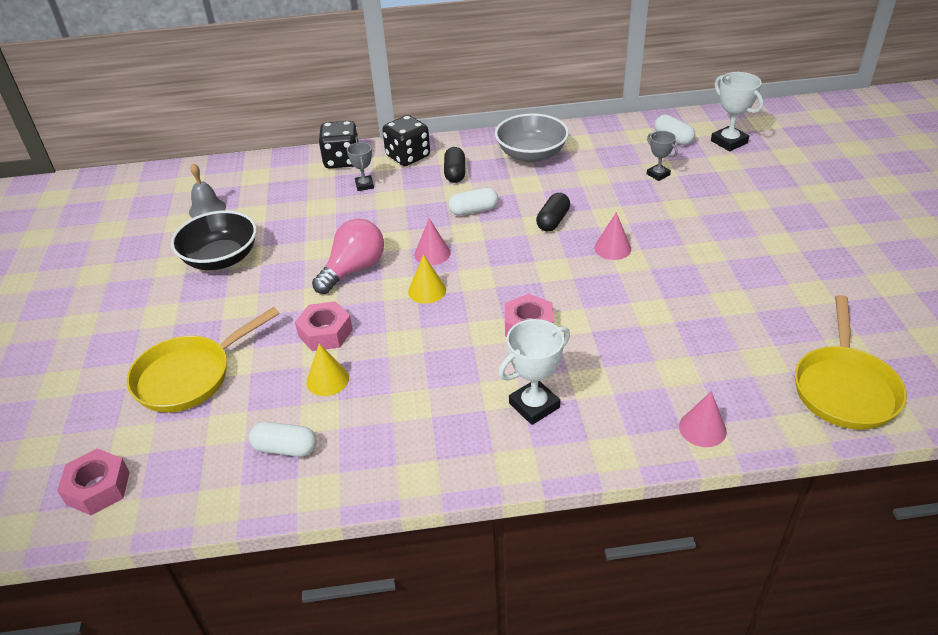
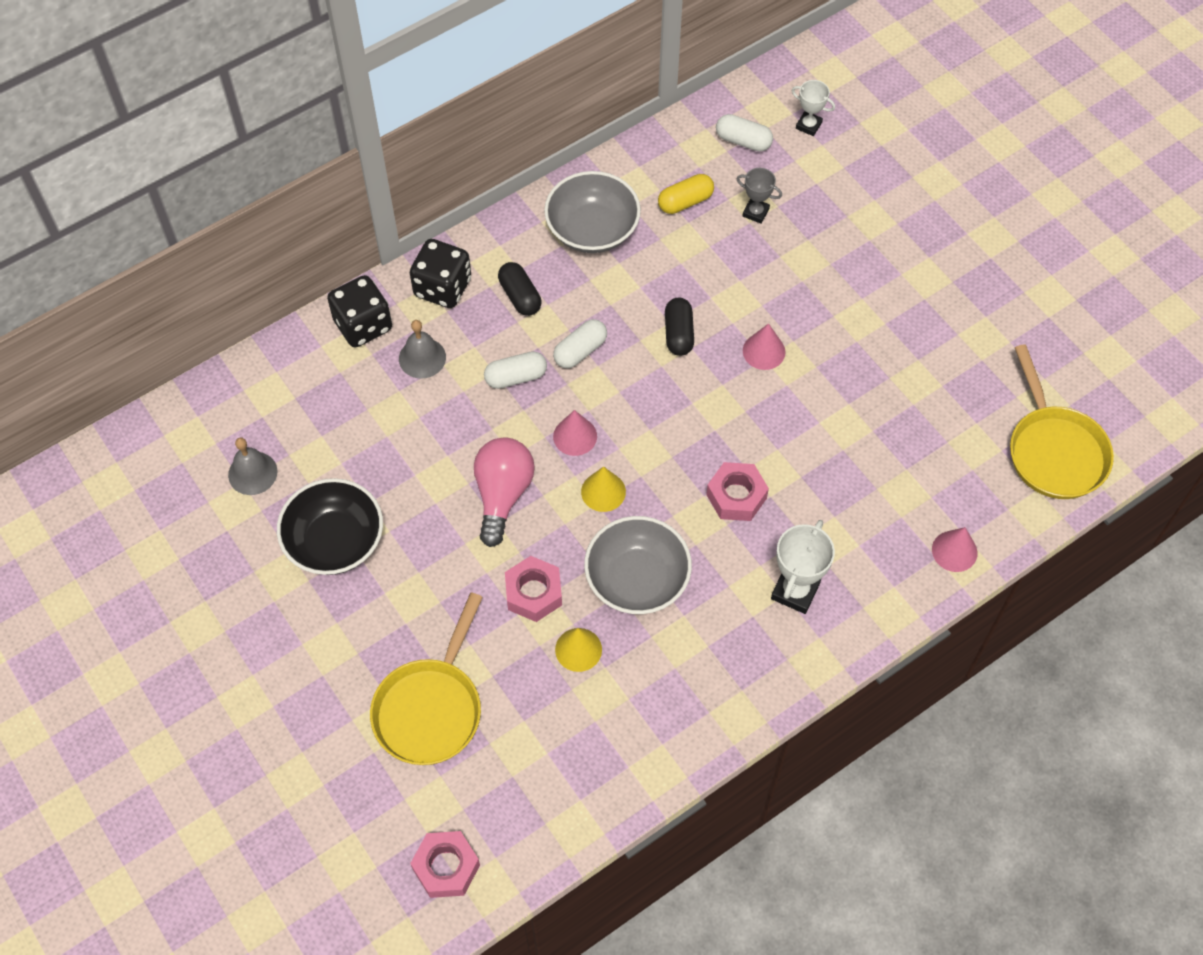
camera: 30 degrees left, 20 degrees up
(285, 448) = (594, 743): white capsule -> white capsule (516, 377)
(364, 185) = (422, 358): grey trophy -> grey bell
(409, 351) = (637, 579): none -> grey bowl
(608, 157) = (685, 201): none -> yellow capsule
(729, 142) = (808, 125): white trophy -> white trophy, size x0.62

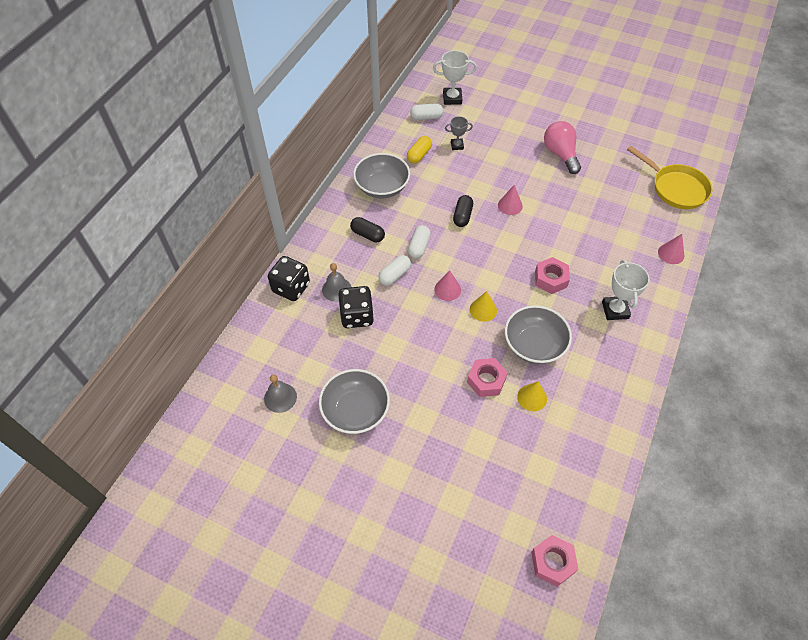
camera: 30 degrees left, 5 degrees down
(335, 541) = (355, 411): black bowl -> grey bowl
(430, 708) = (477, 475): yellow pan -> none
(442, 287) = (322, 249): black dice -> black dice (357, 316)
(502, 494) = (431, 338): pink light bulb -> pink light bulb (560, 154)
(678, 334) = (462, 216): black capsule -> black capsule turned 45 degrees clockwise
(808, 125) = (452, 98): white trophy -> white trophy, size x1.62

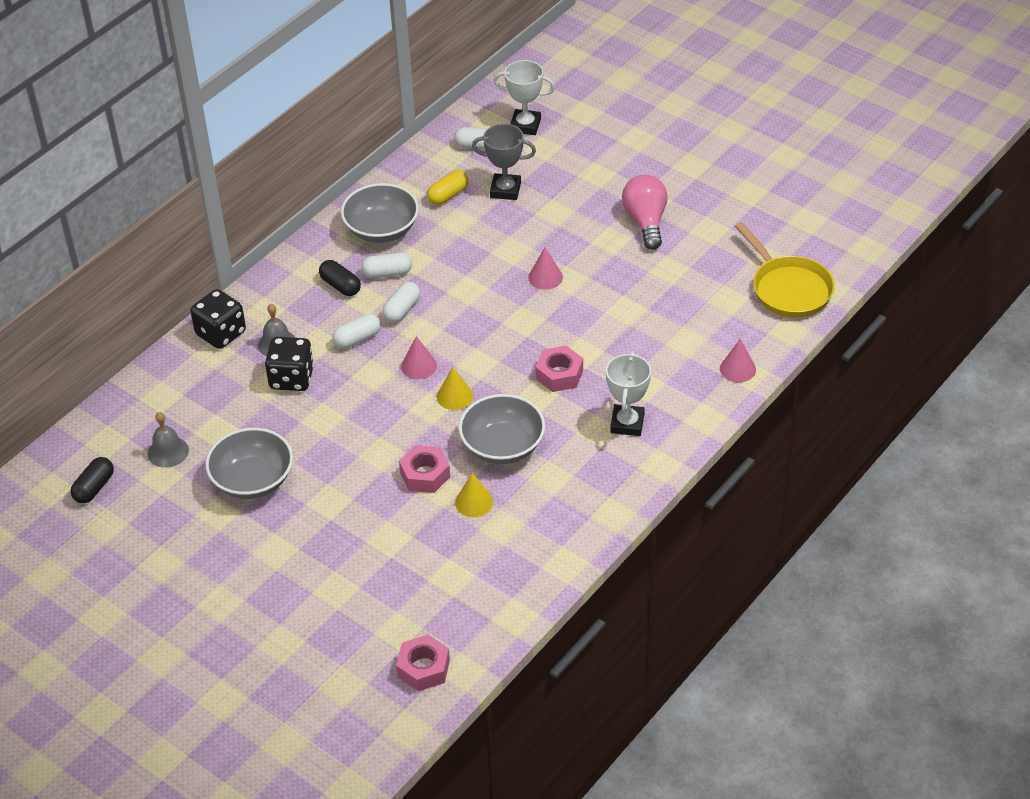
camera: 15 degrees right, 10 degrees down
(398, 220) = (387, 273): none -> white capsule
(457, 145) = (505, 190): grey trophy -> grey trophy, size x1.62
(462, 216) = (475, 281): black capsule -> black capsule (94, 488)

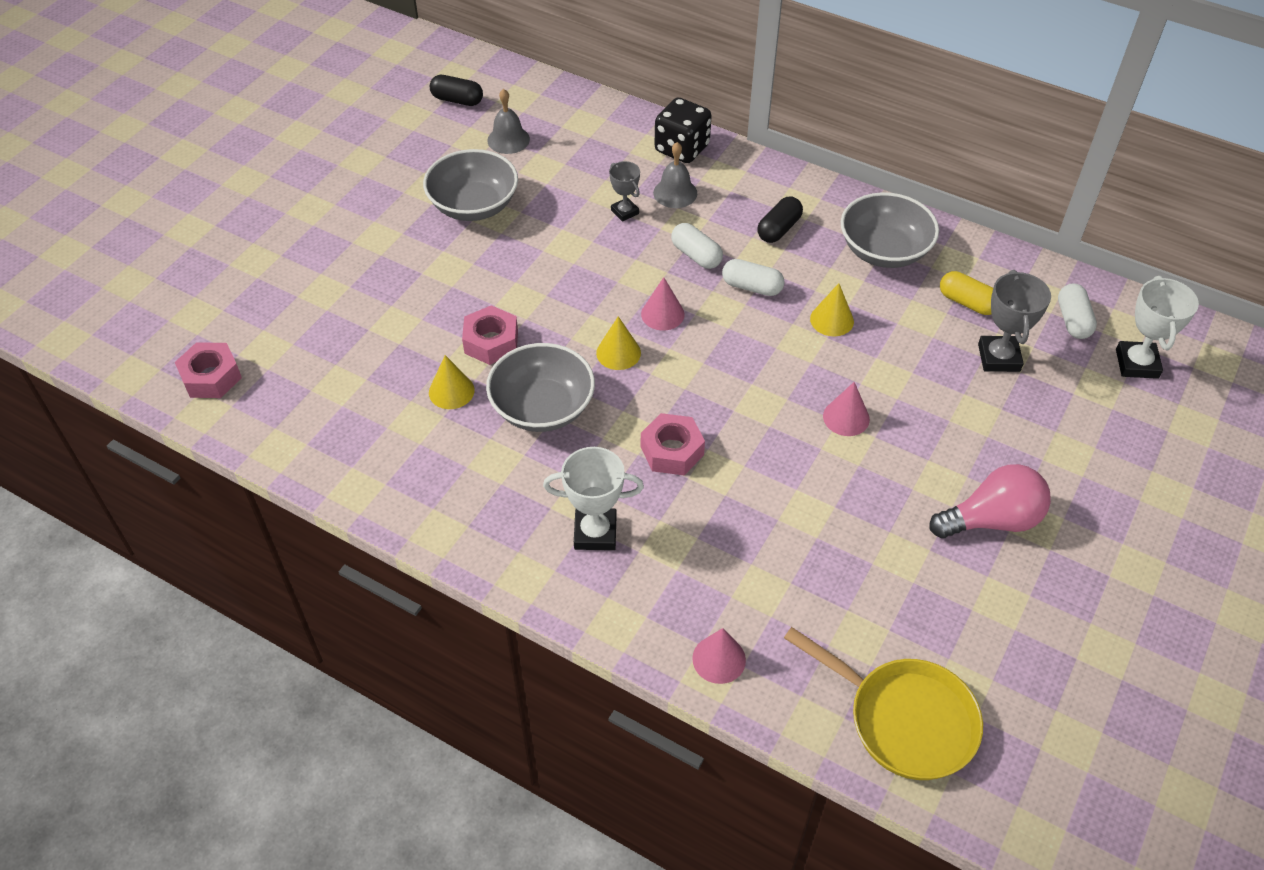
camera: 80 degrees right, 5 degrees up
(292, 378) = (624, 212): black dice -> grey trophy
(387, 273) = (810, 266): white capsule -> none
(448, 270) = (832, 320): none -> yellow cone
(788, 289) = (904, 719): yellow pan -> yellow pan turned 105 degrees counterclockwise

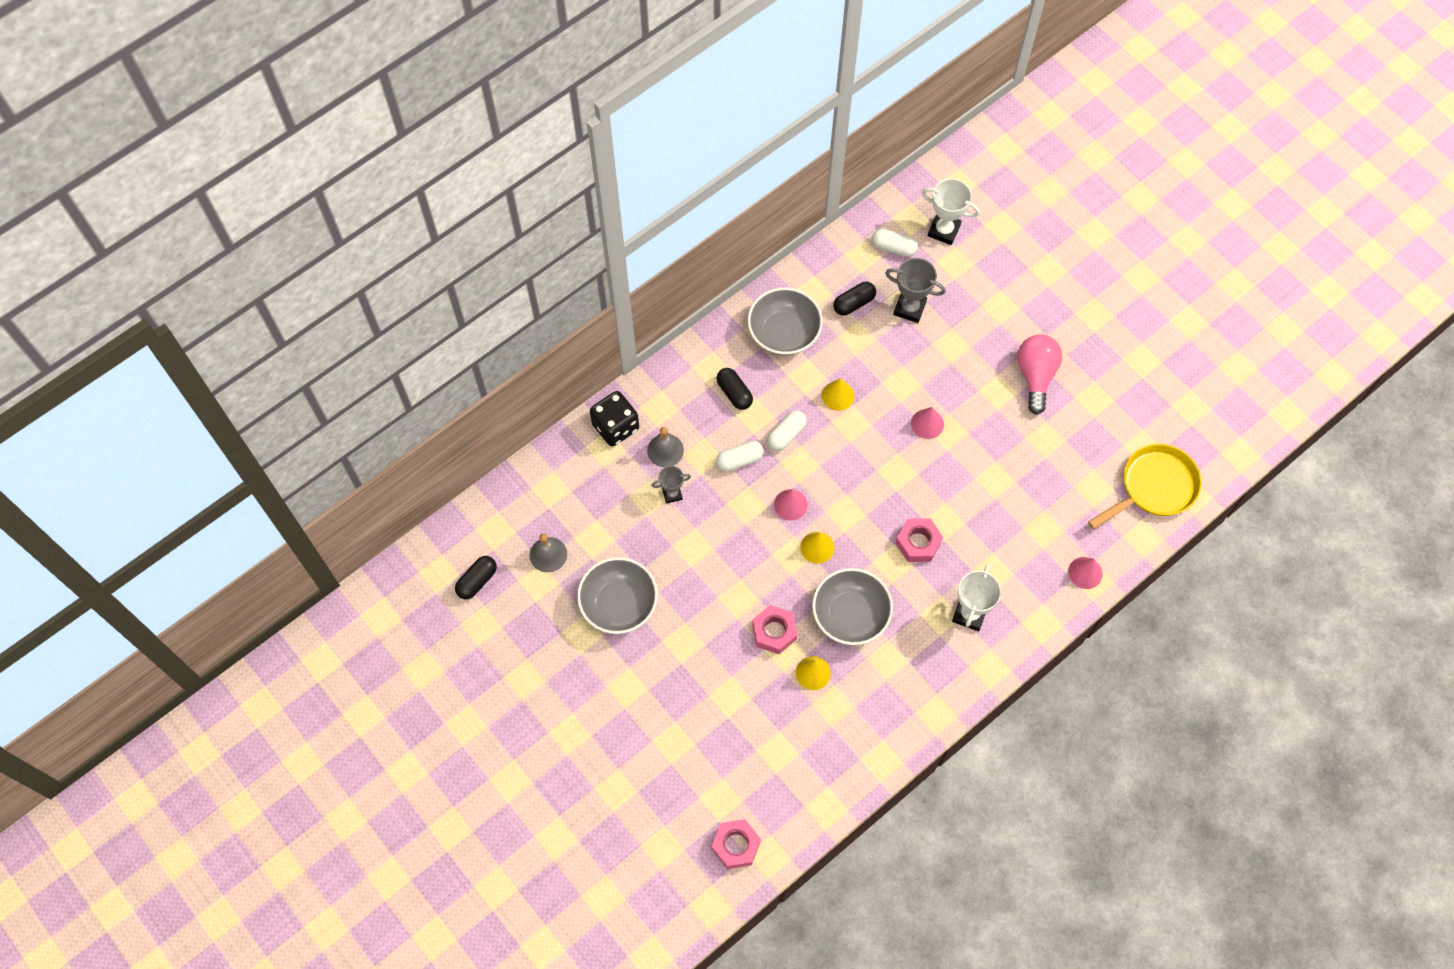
camera: 70 degrees left, 15 degrees up
(967, 302) = (854, 303): yellow capsule -> black capsule

